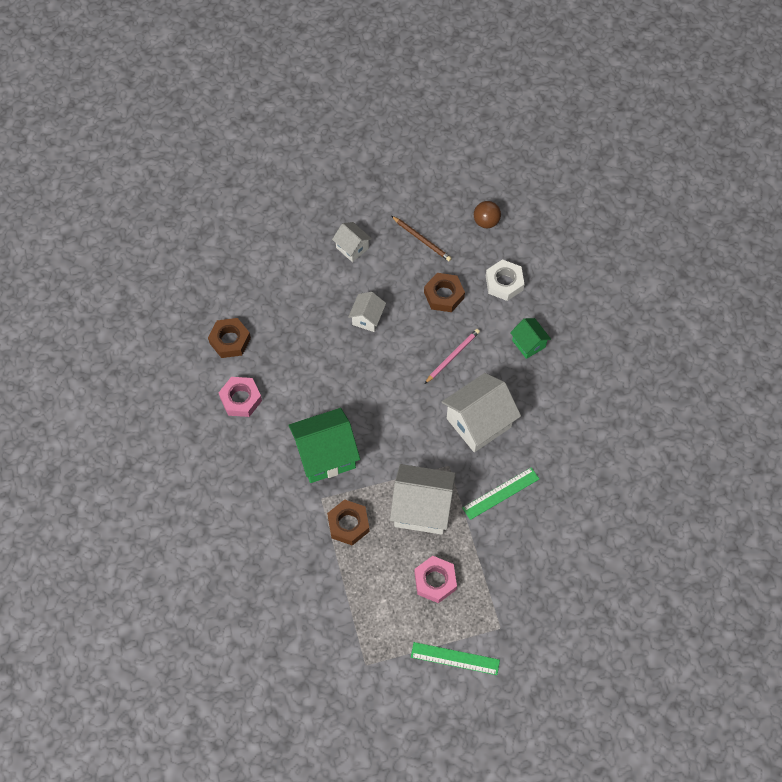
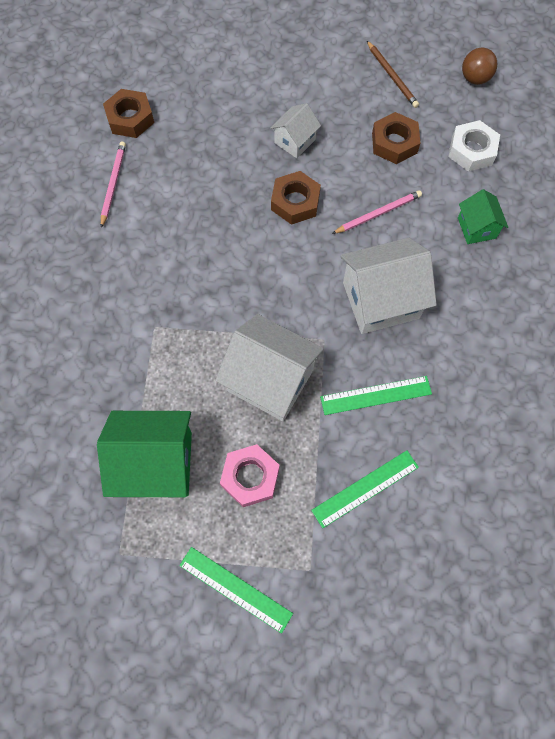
camera: 20 degrees right, 5 degrees up
(241, 399) = (113, 184): pink nut -> pink pencil
(325, 455) = (181, 278): green house -> green house (156, 463)
(348, 524) = (173, 369): brown nut -> brown nut (295, 202)
(352, 248) = (309, 62): white house -> none
(517, 560) = (365, 488): none -> green ruler

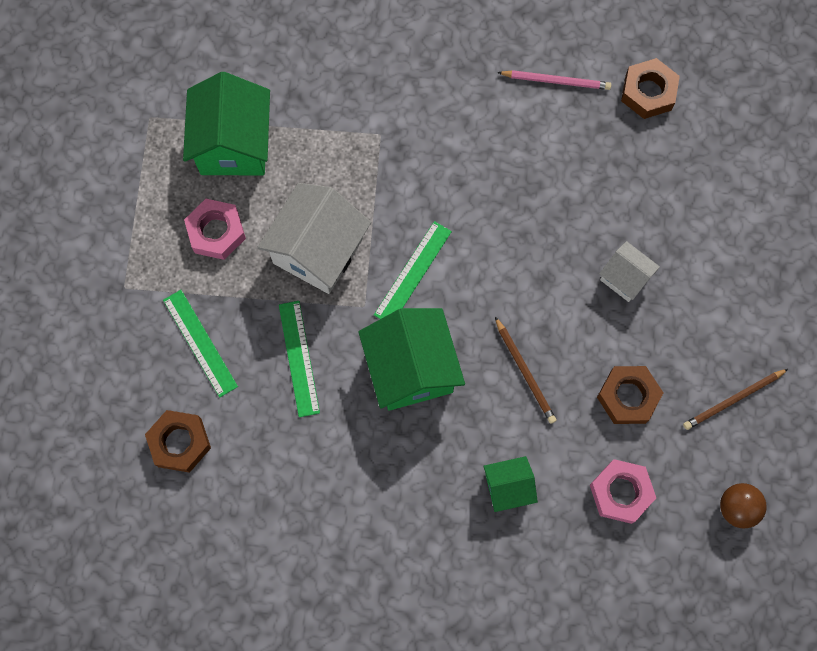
camera: 90 degrees right, 5 degrees up
(235, 589) = (111, 220): green ruler -> green ruler (413, 273)
(295, 202) = (538, 278): brown nut -> brown nut (179, 442)
(378, 214) = (525, 371): pink pencil -> brown pencil
(380, 300) = (411, 369): white house -> green house
(472, 150) = (620, 492): white nut -> pink nut

